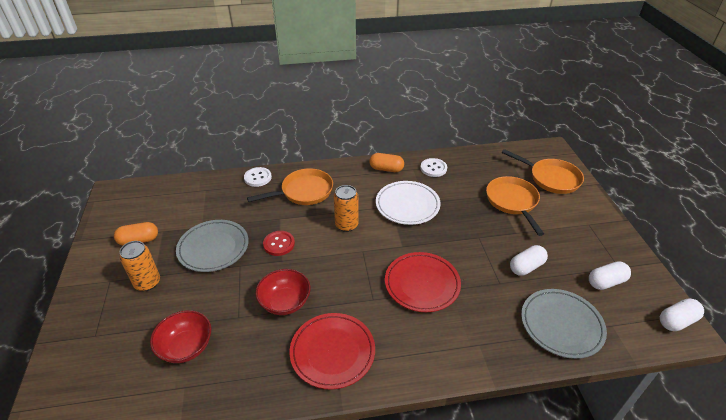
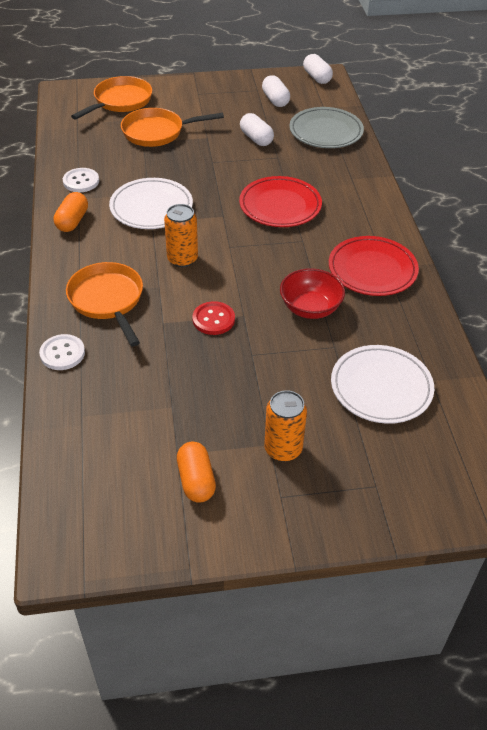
camera: 90 degrees left, 5 degrees up
(186, 347) = (381, 387): red bowl -> white plate
(213, 248) = (217, 386): grey plate -> none

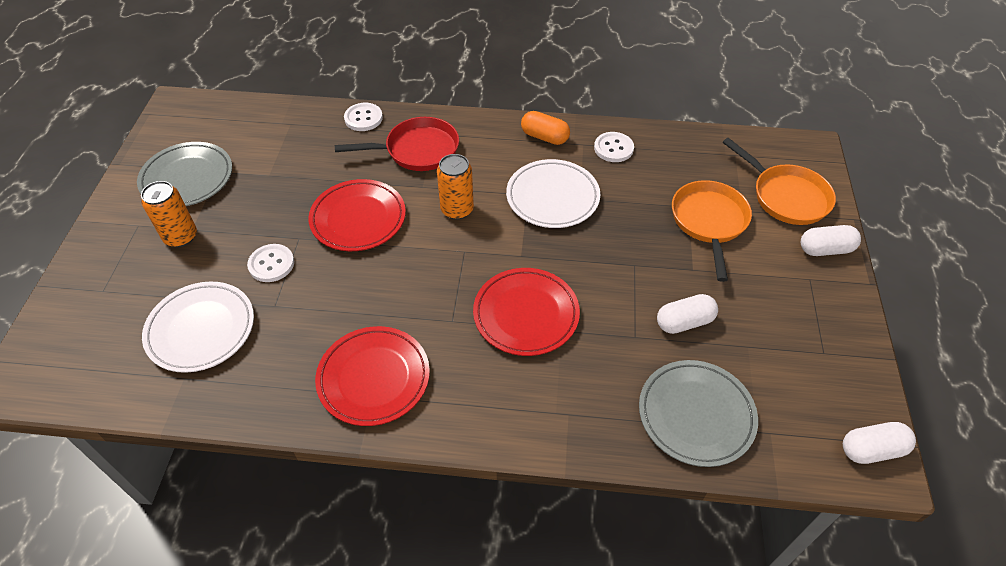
camera: 105 degrees right, 5 degrees up
(108, 300) = (417, 150): orange pan -> red pan
(196, 480) = (187, 178): orange capsule -> grey plate
(213, 319) = (358, 218): red button -> red plate
(275, 100) = (793, 370): white capsule -> white capsule (825, 249)
(290, 364) = (271, 264): none -> white button
(310, 308) = (338, 299): red bowl -> none

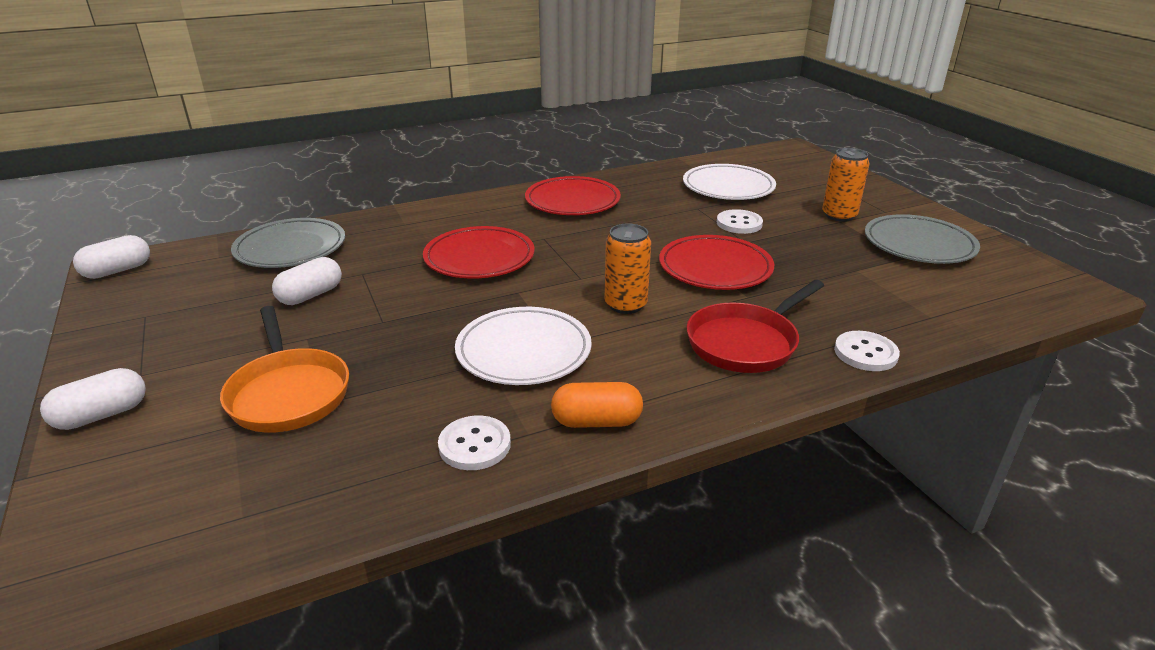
camera: 150 degrees right, 20 degrees down
(786, 196) = (149, 472): orange pan -> none

